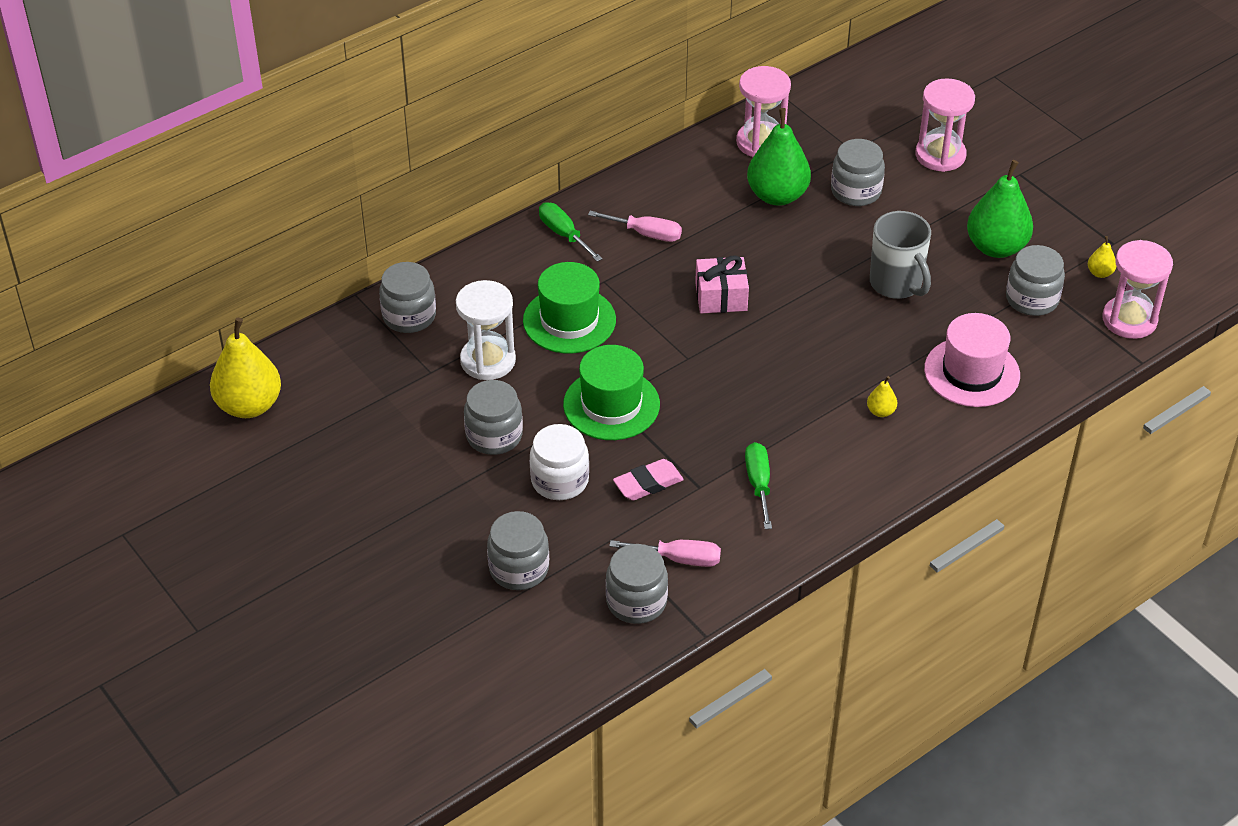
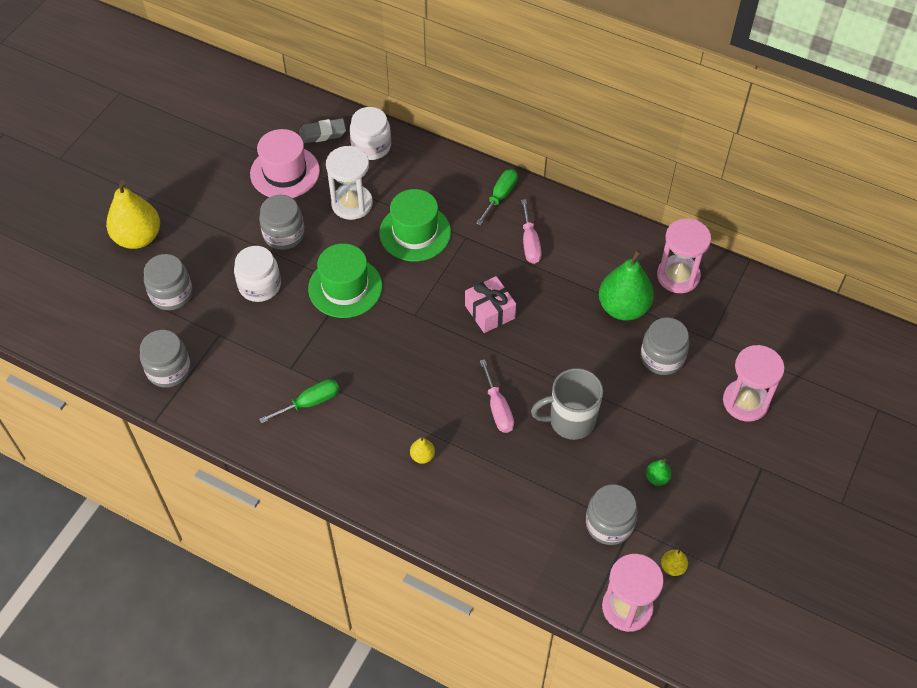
camera: 65 degrees right, 10 degrees up
(249, 405) = (250, 103): yellow pear -> yellow pear (138, 238)
(355, 353) = (322, 134): none -> grey eraser
(409, 316) = (371, 146): grey jar -> white jar
(648, 484) = (280, 336): pink eraser -> none
(679, 559) = (217, 380): pink screwdriver -> pink screwdriver (498, 408)
(897, 284) = (570, 421): grey mug -> grey mug turned 45 degrees clockwise
(971, 372) = (498, 505): pink hat -> pink hat (285, 172)
(996, 247) = (657, 478): green pear -> green pear, size x0.43

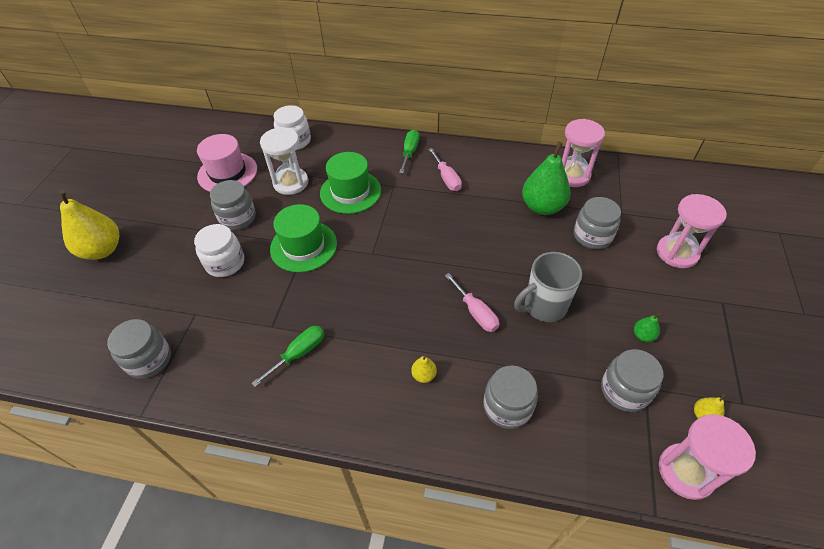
camera: 15 degrees left, 5 degrees down
(171, 294) = (141, 289): grey jar -> grey jar (507, 406)
(322, 134) = (252, 140): grey eraser -> none
(489, 312) = (435, 236): pink gift -> none

